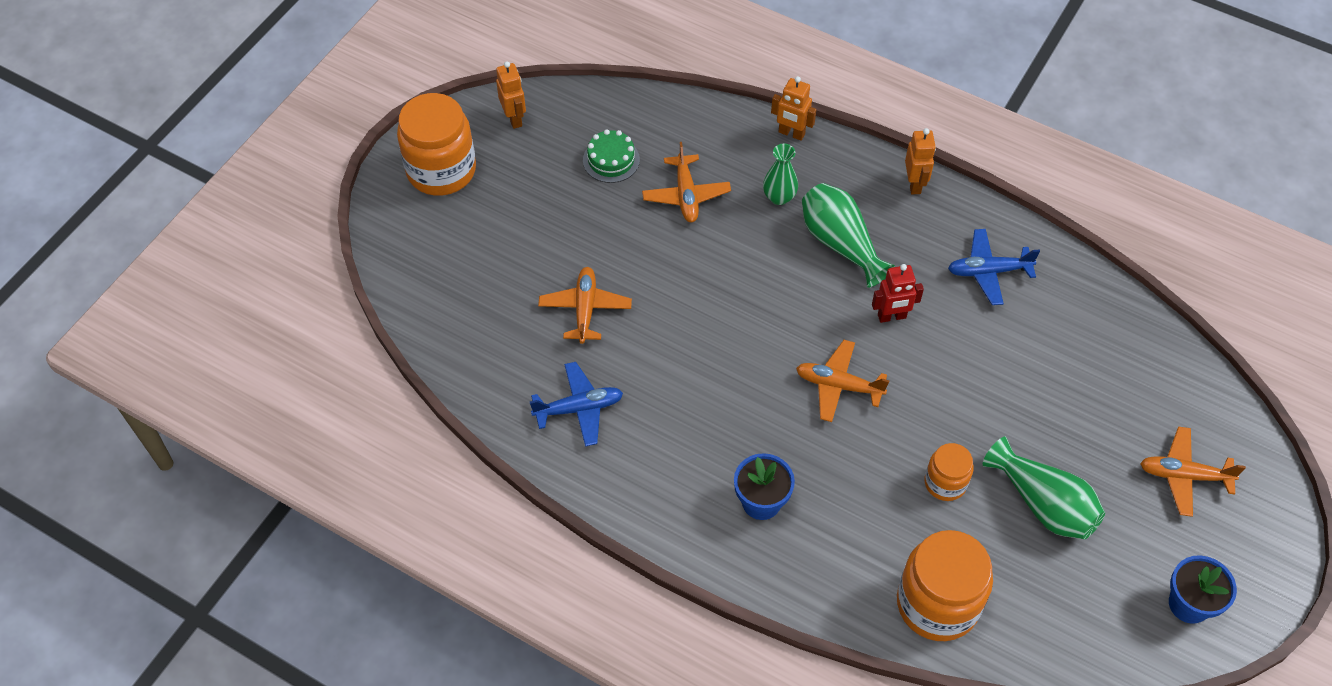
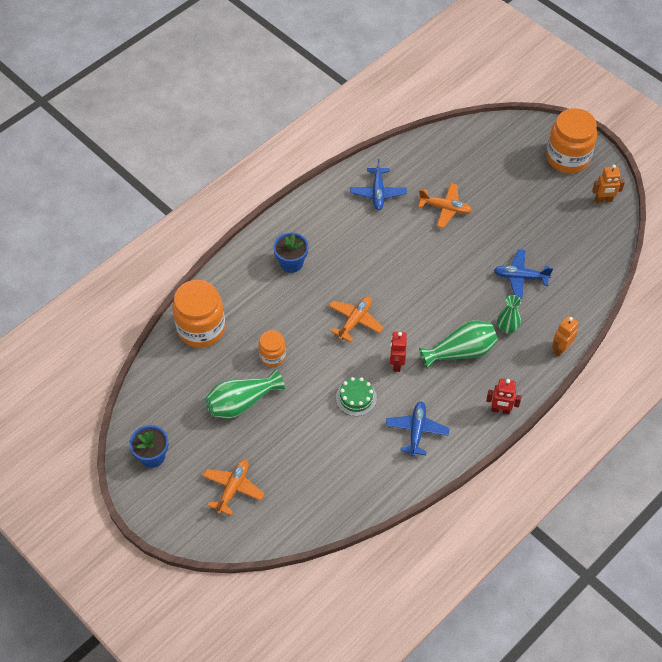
camera: 105 degrees right, 0 degrees up
(611, 160) = (558, 243): green cake -> green cake (356, 398)
(686, 195) = (520, 277): orange plane -> blue plane
(914, 184) = (500, 410): orange robot -> red robot

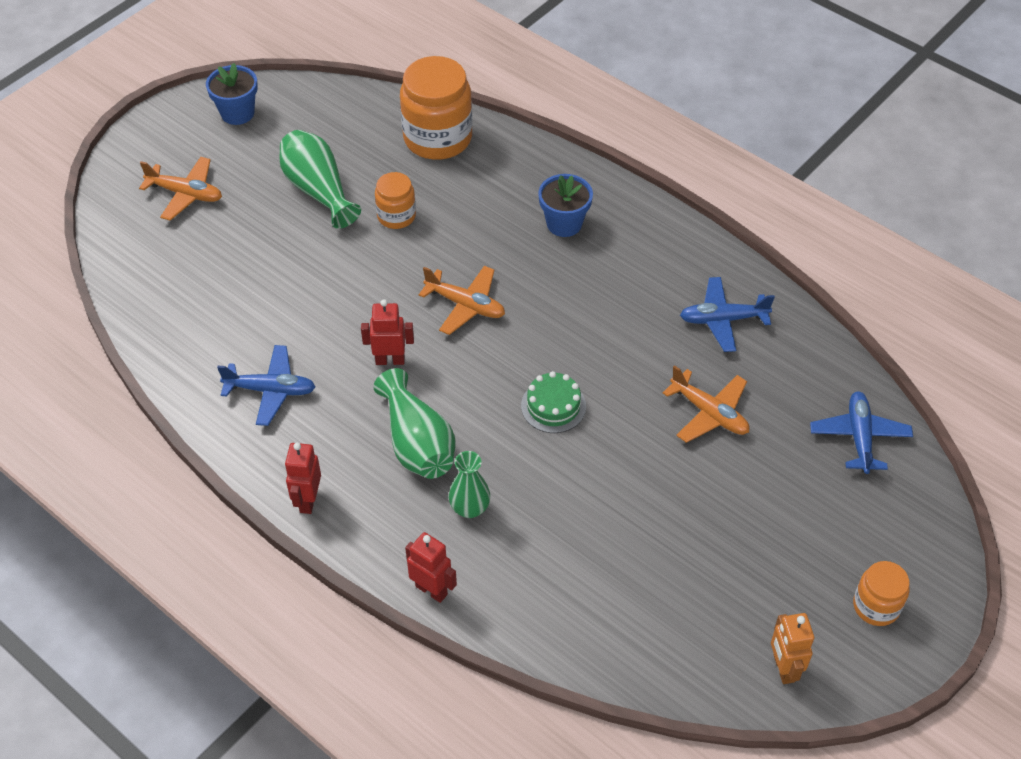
camera: 85 degrees right, 5 degrees down
(356, 398) = (328, 314): green cake -> green cake (553, 406)
(445, 208) = (709, 413): orange plane -> orange plane turned 60 degrees counterclockwise
(520, 277) = (578, 527): blue plane -> blue plane (859, 437)
(560, 349) = (431, 590): orange robot -> red robot
(567, 157) = (876, 606): orange jar -> orange jar, size x0.54

